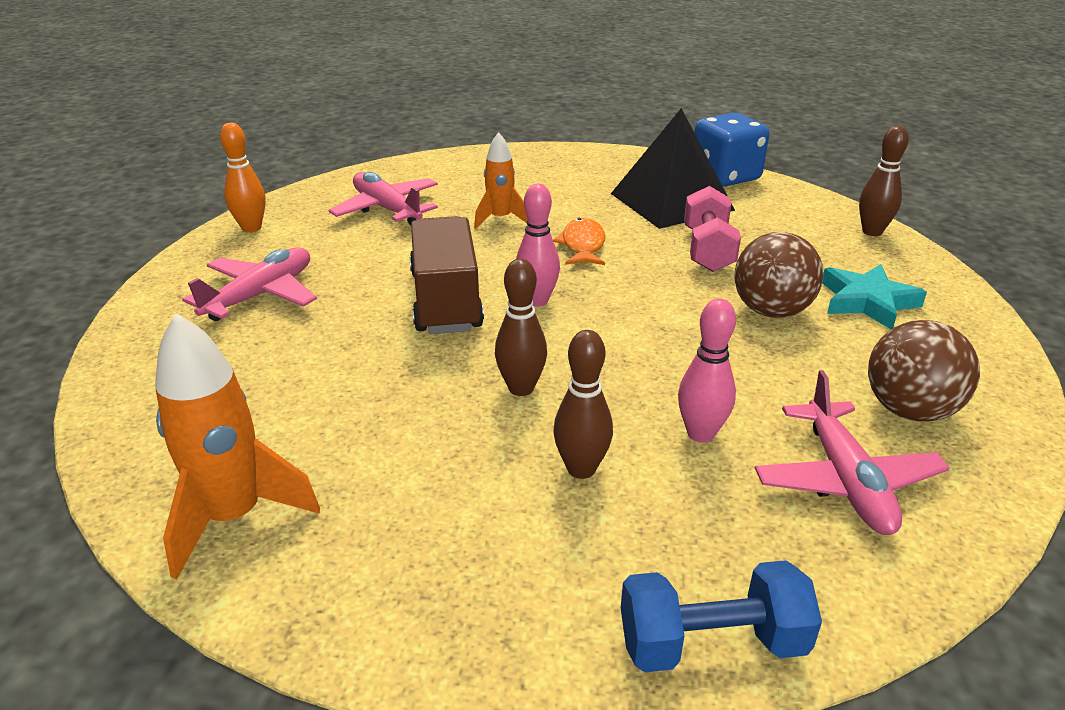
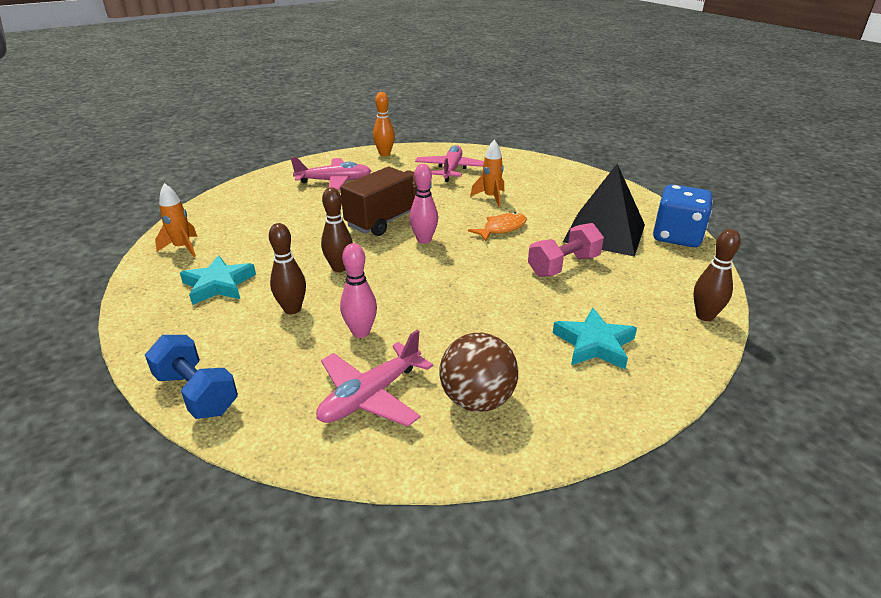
camera: 50 degrees right, 0 degrees up
(234, 517) = (182, 248): orange rocket -> orange rocket, size x0.62
(420, 517) = (218, 285): none -> turquoise star
(771, 311) = (523, 312): brown ball -> none

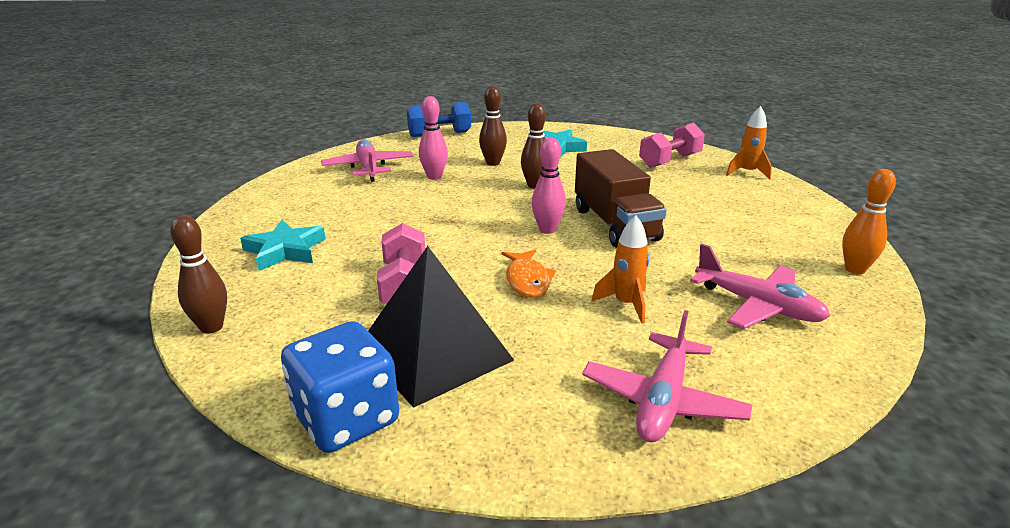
camera: 120 degrees right, 5 degrees down
(182, 248) = (630, 143): orange rocket -> orange rocket (747, 172)
(230, 221) = (670, 161): none -> pink dumbbell
(334, 181) = (751, 217): pink plane -> pink plane (663, 400)
(477, 400) = (313, 193): brown ball -> none

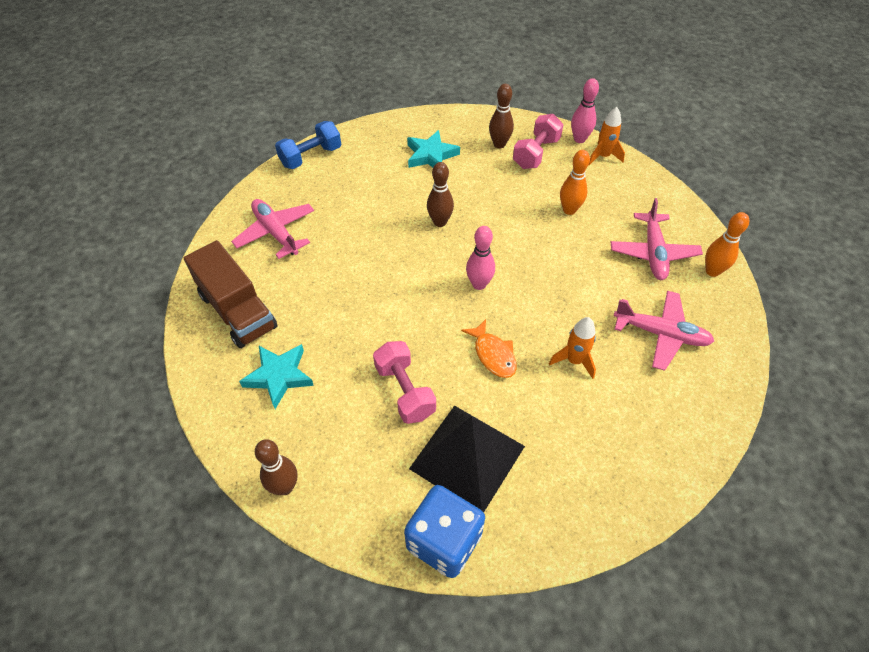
camera: 20 degrees left, 25 degrees up
(434, 177) = (345, 231): pink bowling pin -> pink bowling pin (579, 139)
(493, 163) = (386, 195): brown bowling pin -> brown bowling pin (499, 144)
(615, 224) = (528, 261): brown truck -> brown truck (238, 311)
(663, 400) = (633, 452): pink plane -> pink plane (653, 253)
(686, 199) = (569, 210): none -> orange bowling pin

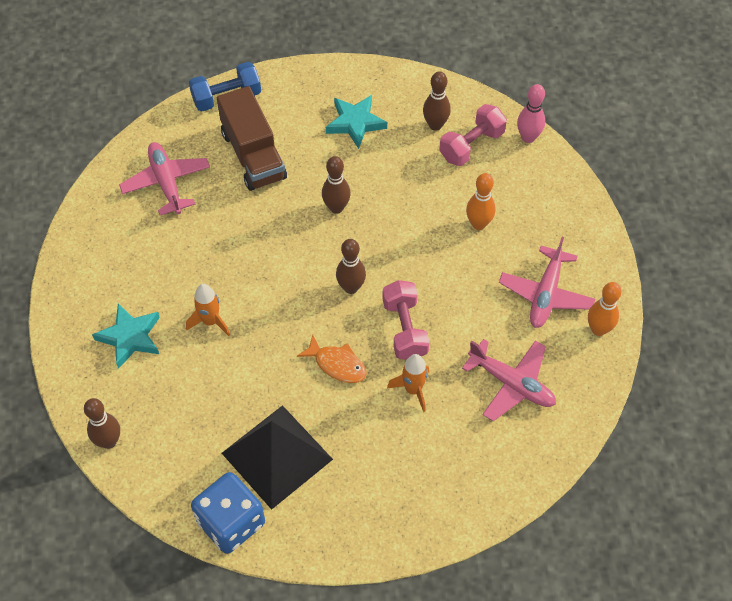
camera: 15 degrees right, 5 degrees up
(238, 311) = (108, 261): brown truck -> brown truck (253, 155)
(405, 391) = (241, 380): pink dumbbell -> pink dumbbell (404, 329)
(479, 284) = (351, 287): pink bowling pin -> brown bowling pin
(493, 354) = (337, 364): orange fish -> orange fish turned 45 degrees counterclockwise
(603, 156) = (545, 165): orange rocket -> orange rocket (210, 321)

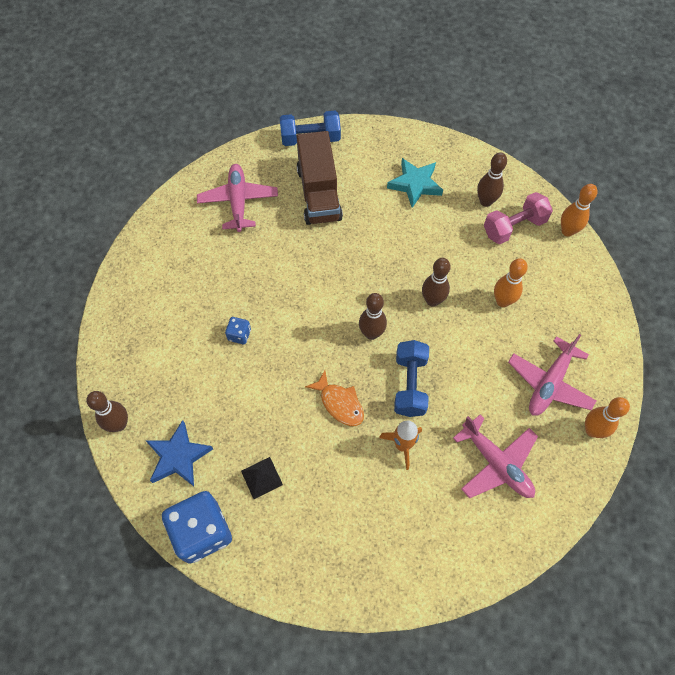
camera: 15 degrees right, 5 degrees up
(130, 337) = (166, 332): turquoise star -> none
(183, 457) = (178, 456): none -> blue star
(210, 321) = (239, 335): orange rocket -> blue dice
(277, 456) = (261, 477): black pyramid -> black pyramid, size x0.43
(336, 207) = (378, 257): brown bowling pin -> brown bowling pin (432, 300)
(404, 329) = (410, 385): pink dumbbell -> blue dumbbell
(528, 137) = (567, 231): pink bowling pin -> orange bowling pin

